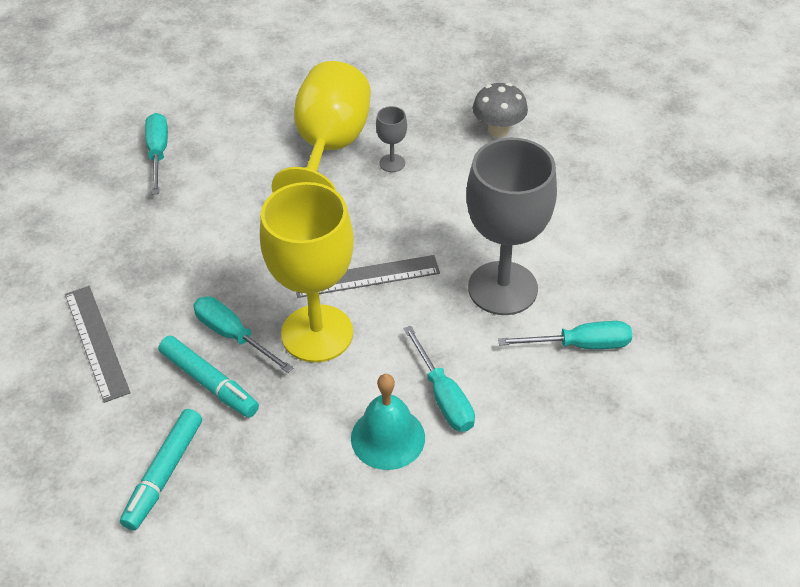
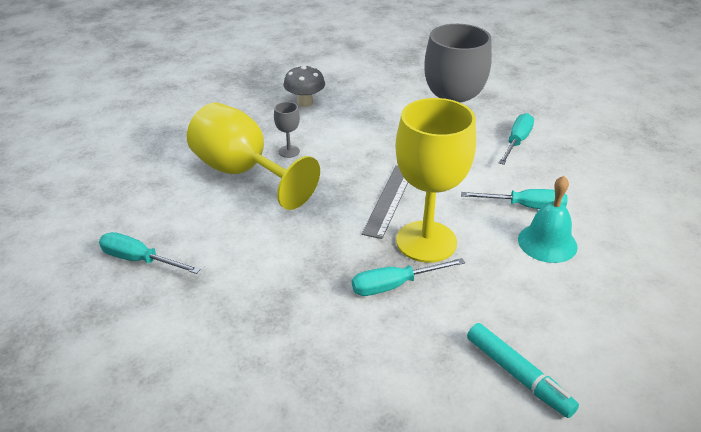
camera: 60 degrees left, 10 degrees down
(96, 342) = (335, 374): grey ruler -> none
(209, 382) = (435, 315): turquoise marker -> none

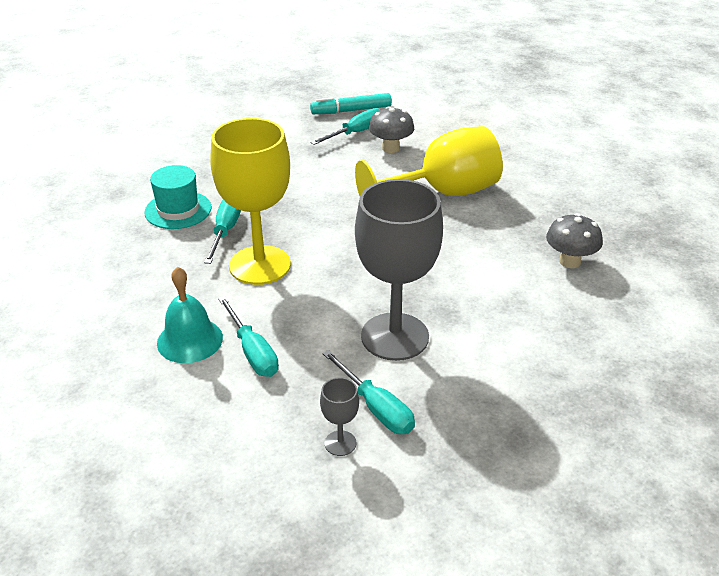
camera: 115 degrees right, 0 degrees up
(167, 224) = (390, 148): none -> grey mushroom
(289, 151) = (465, 226): grey goblet -> grey goblet (340, 443)
(384, 341) = (178, 210): none -> turquoise hat
(389, 200) = (336, 264): grey ruler -> none
(518, 375) = (86, 256): turquoise marker -> turquoise marker (351, 110)
(525, 206) = (252, 352): turquoise screwdriver -> turquoise screwdriver turned 60 degrees counterclockwise

